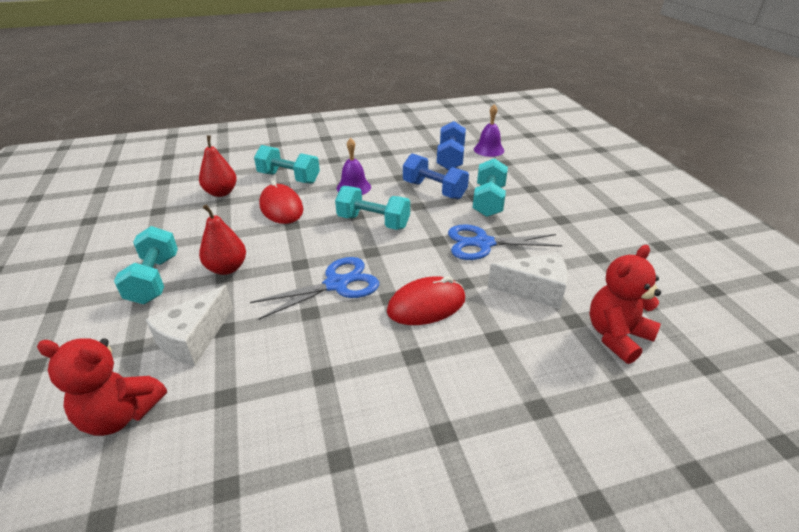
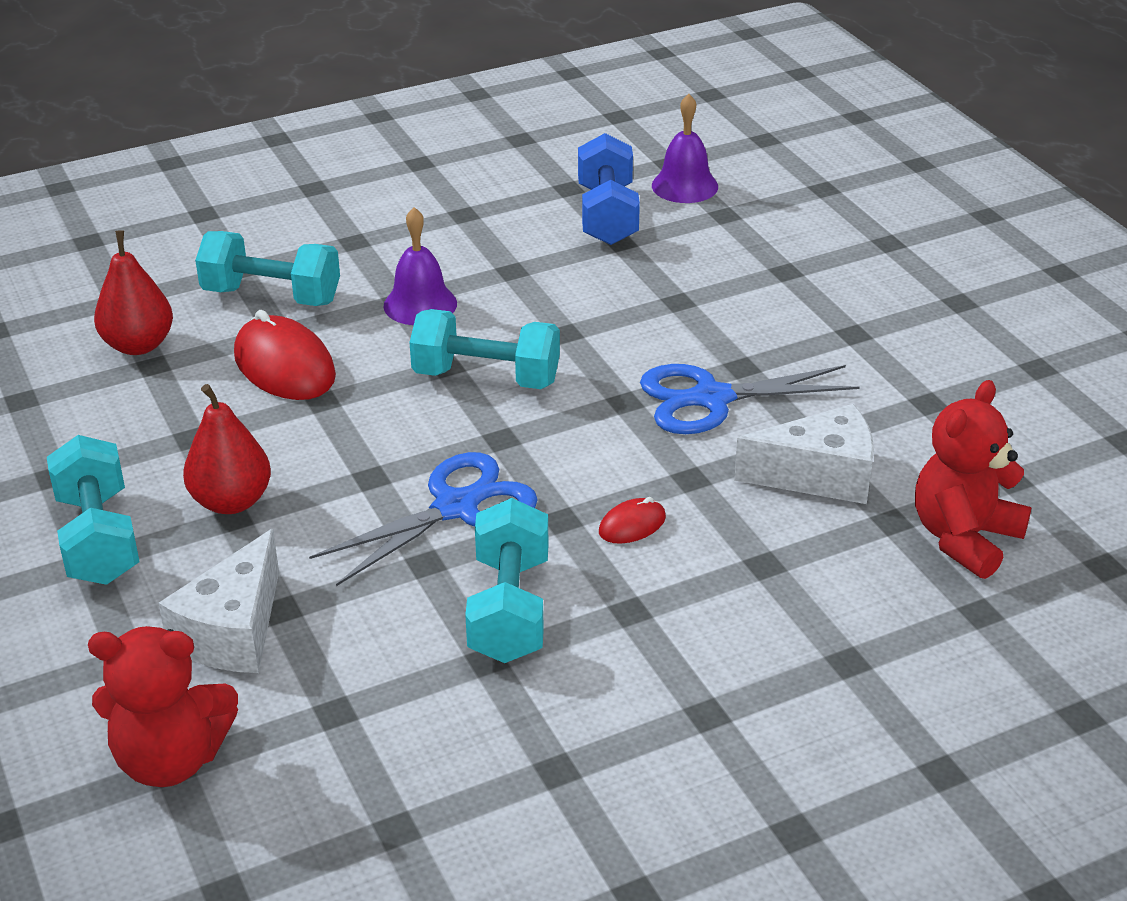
camera: 10 degrees left, 0 degrees up
(426, 305) = (632, 525): red mouse -> red mouse, size x0.50
(434, 190) = (590, 295): blue dumbbell -> none
(489, 201) = (706, 308): turquoise dumbbell -> turquoise dumbbell (509, 609)

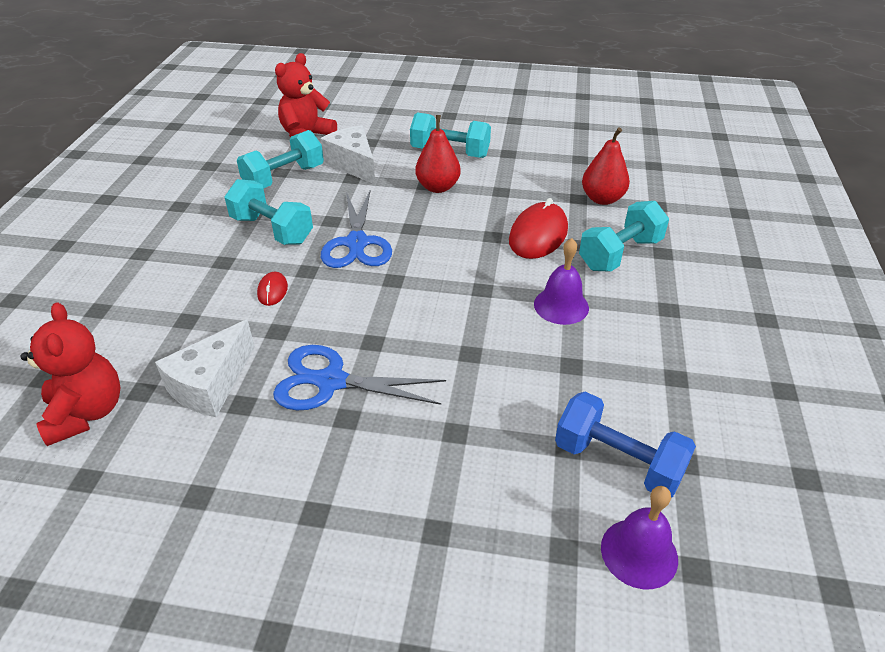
camera: 125 degrees right, 5 degrees up
(284, 366) = (538, 235): red mouse -> red mouse turned 60 degrees counterclockwise
(486, 378) = (454, 298): turquoise dumbbell -> turquoise dumbbell (284, 178)
(712, 398) = (331, 382): blue scissors -> blue scissors turned 105 degrees counterclockwise

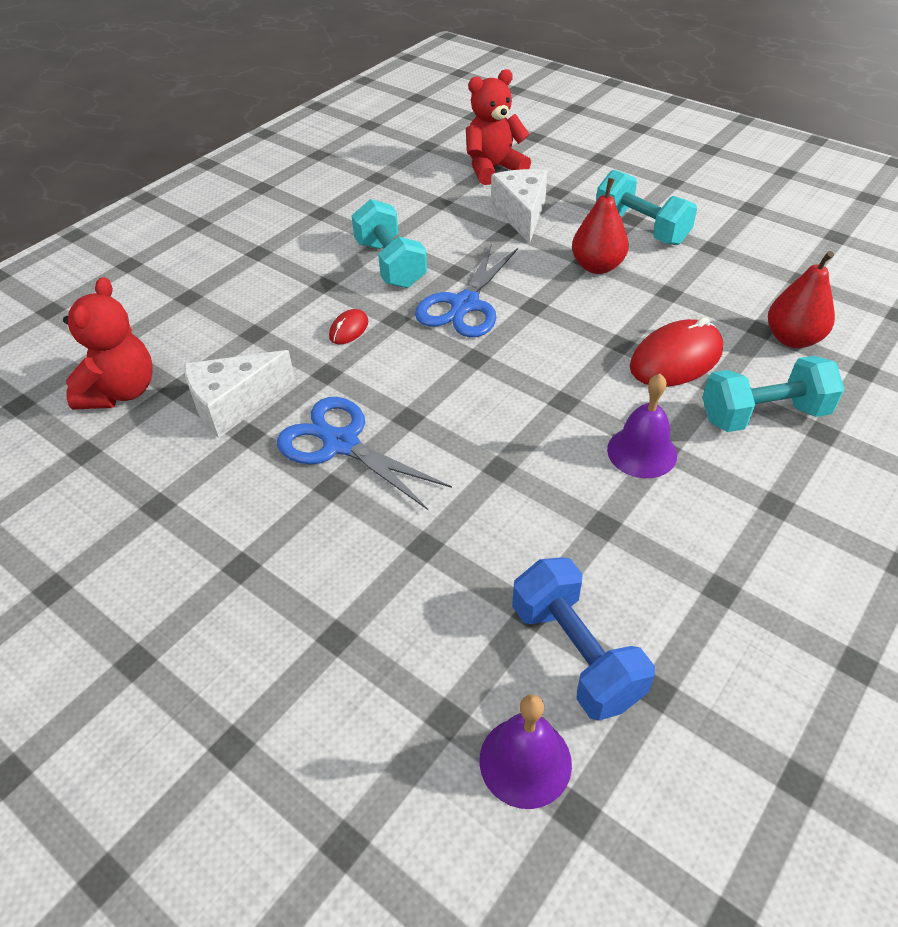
camera: 30 degrees right, 5 degrees up
(284, 178) = (439, 210): turquoise dumbbell -> none

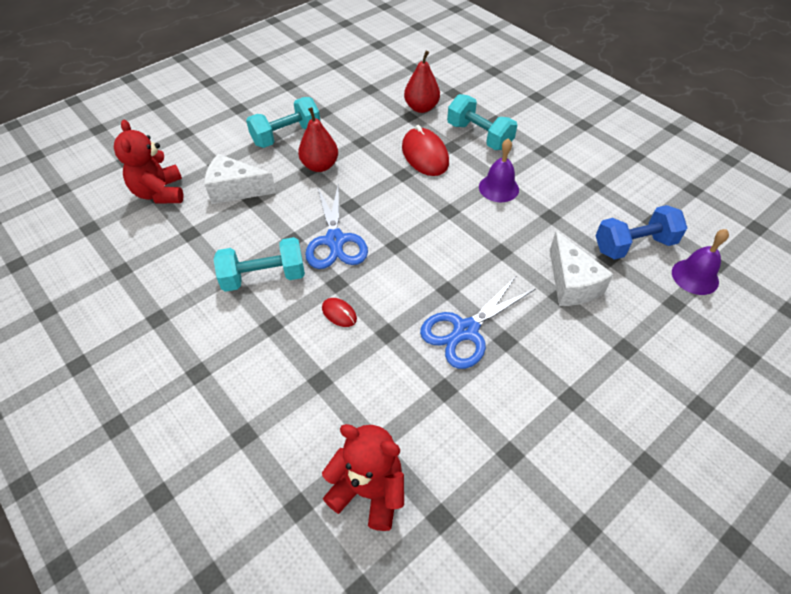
camera: 80 degrees left, 5 degrees up
(234, 404) = (408, 398): white cheese -> white cheese (571, 283)
(465, 304) = (335, 240): blue scissors -> blue scissors turned 45 degrees clockwise
(763, 415) = (479, 136): turquoise dumbbell -> turquoise dumbbell turned 45 degrees counterclockwise

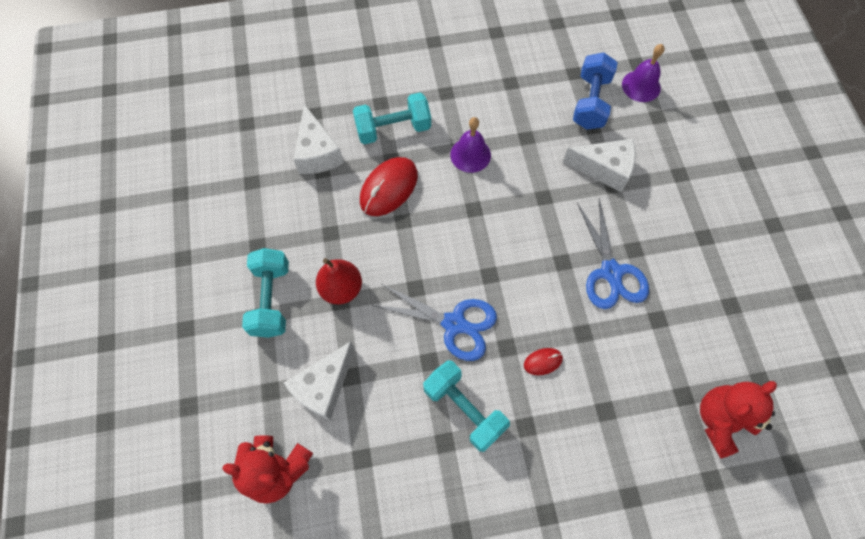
camera: 60 degrees left, 15 degrees up
(264, 277) = (464, 409): turquoise dumbbell -> turquoise dumbbell turned 60 degrees counterclockwise
(421, 108) = (317, 153): red pear -> white cheese
(425, 155) = (389, 188): red mouse -> red mouse turned 60 degrees counterclockwise

